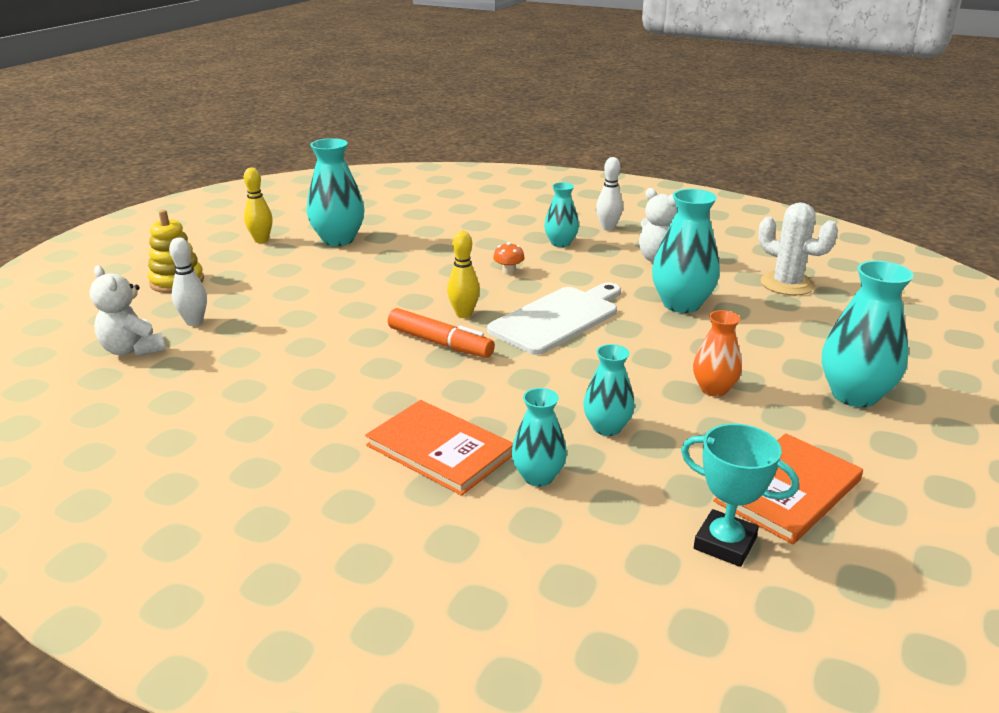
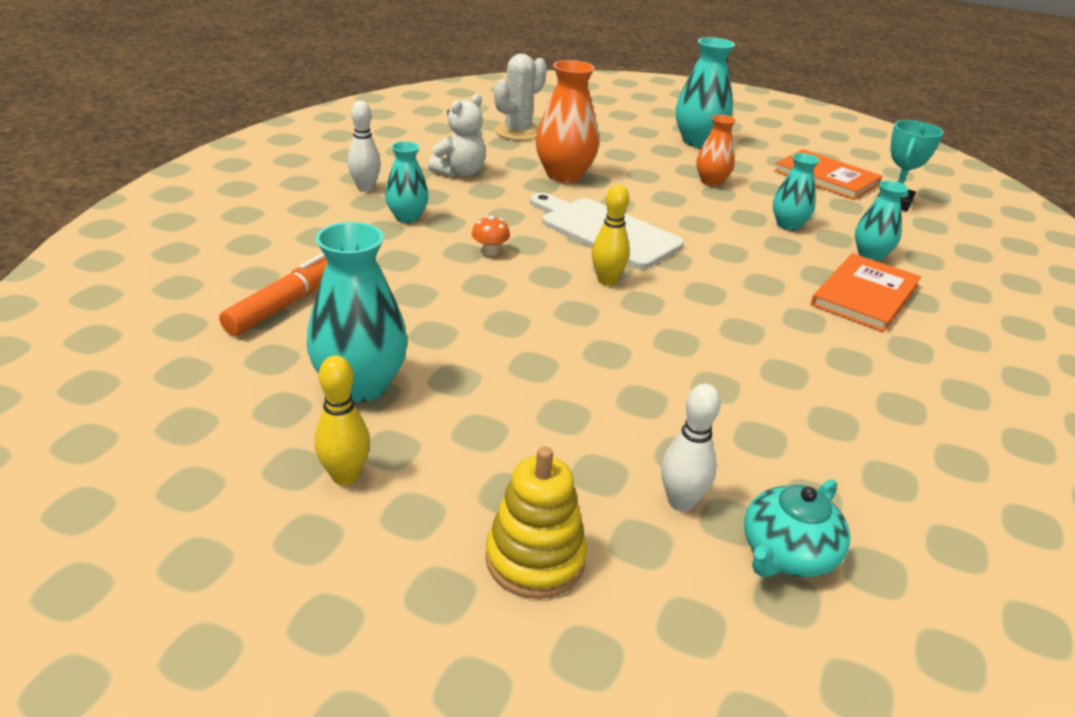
camera: 95 degrees left, 5 degrees up
(133, 350) = (787, 554): white teddy bear -> turquoise teapot
(440, 343) = (677, 295): orange marker -> orange marker (284, 305)
(681, 304) = (564, 175): turquoise vase -> orange vase

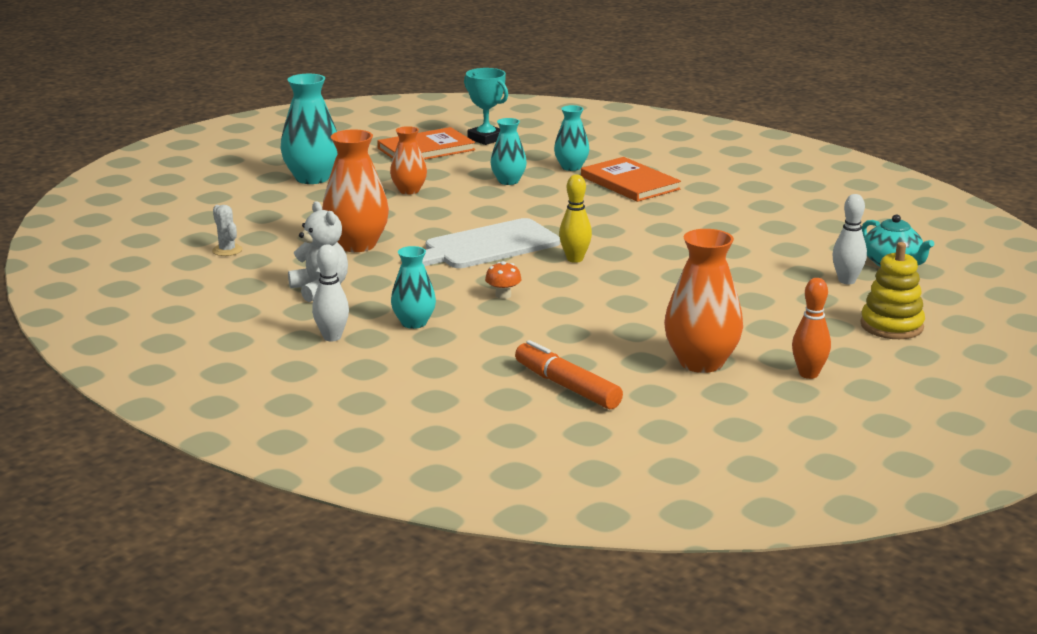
camera: 70 degrees left, 10 degrees down
(345, 476) = (808, 374): yellow bowling pin -> orange bowling pin
(360, 385) = (701, 362): turquoise vase -> orange vase
(518, 132) = (227, 250): white cactus -> white cactus, size x0.54

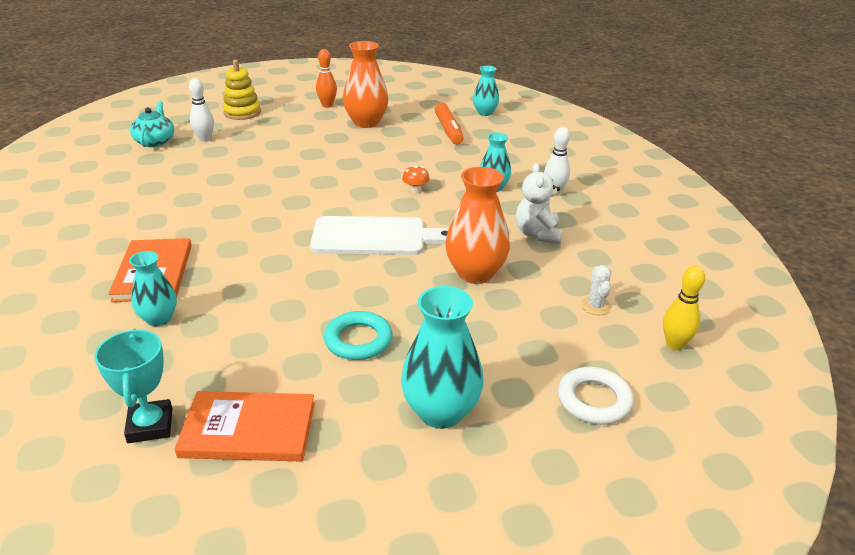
camera: 150 degrees left, 10 degrees up
(206, 204) = (594, 400): none -> white ring
(409, 190) = (358, 340): orange vase -> turquoise ring
(508, 181) = (248, 318): turquoise vase -> turquoise vase (485, 113)
(575, 259) = (330, 204): yellow bowling pin -> yellow bowling pin (674, 345)

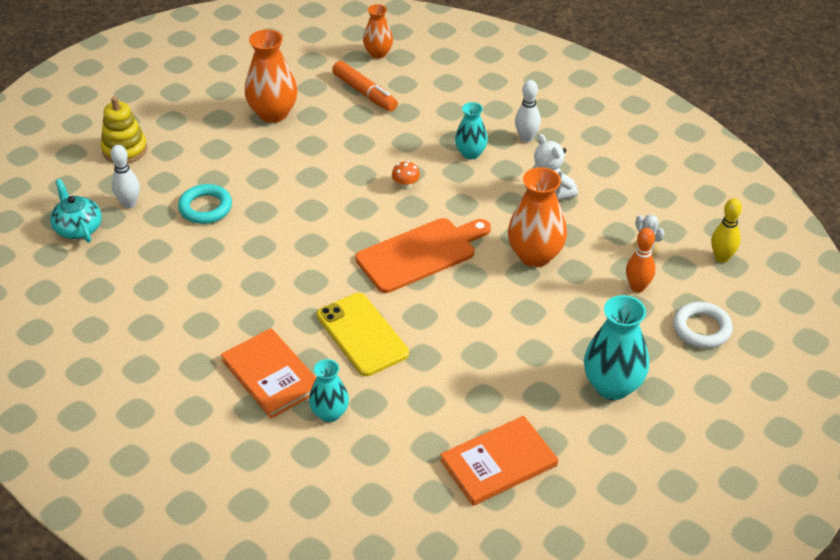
camera: 30 degrees left, 10 degrees up
(150, 425) = (427, 495): turquoise trophy -> none
(258, 273) = (362, 334): none -> yellow phone
(327, 105) = (206, 103): orange bowling pin -> orange bowling pin (637, 287)
(358, 340) = (504, 358): turquoise ring -> turquoise ring (205, 208)
(374, 237) = (420, 254): white cutting board -> orange cutting board
(485, 113) = (378, 53): turquoise vase -> orange vase

